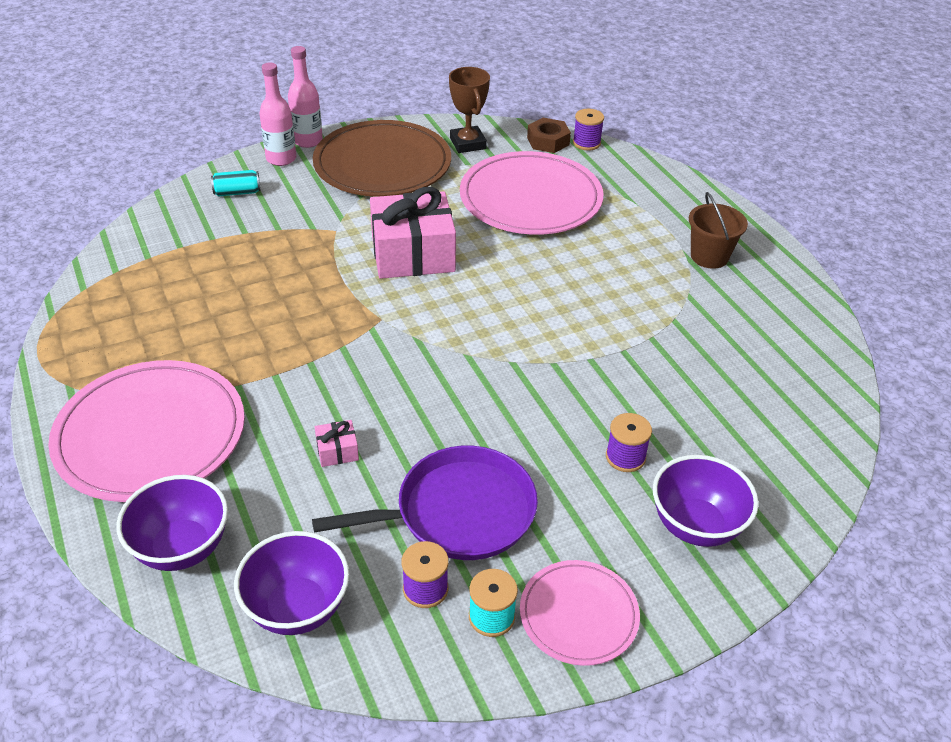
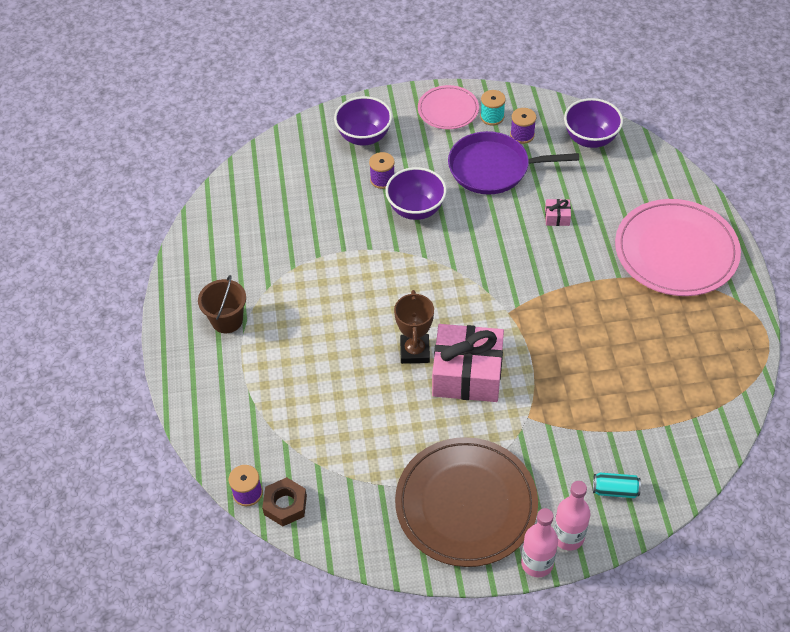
camera: 160 degrees left, 10 degrees up
(182, 548) = (652, 179): purple bowl -> purple bowl (416, 209)
(468, 143) = (369, 519): brown trophy -> brown trophy (414, 351)
(530, 198) = (341, 421): pink plate -> none

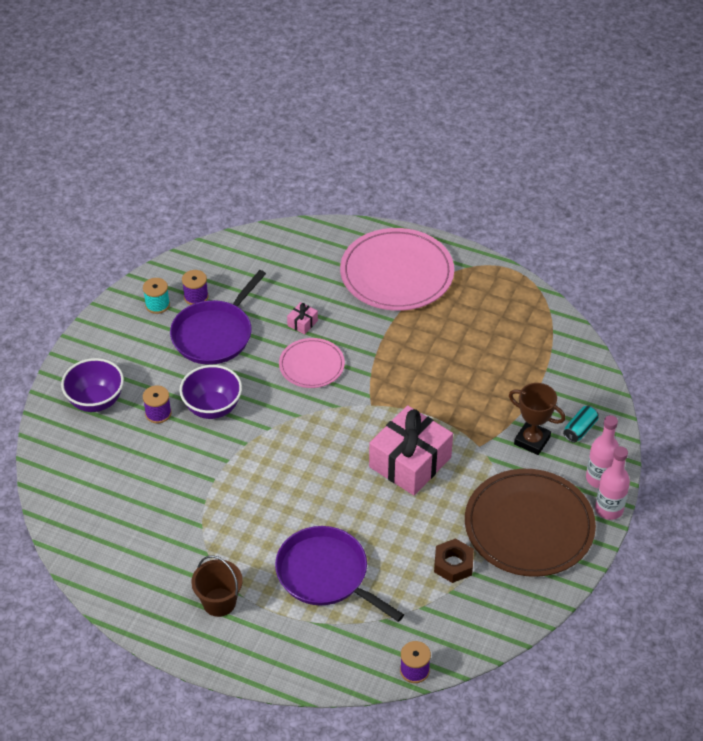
camera: 60 degrees left, 5 degrees down
(285, 505) = (445, 648): brown nut -> brown nut (453, 564)
(303, 377) = (326, 574): none -> purple pan
(414, 351) = (360, 485): brown trophy -> brown trophy (532, 440)
(448, 110) = (121, 328): pink plate -> pink plate (311, 365)
(590, 139) = (240, 258): purple bowl -> none

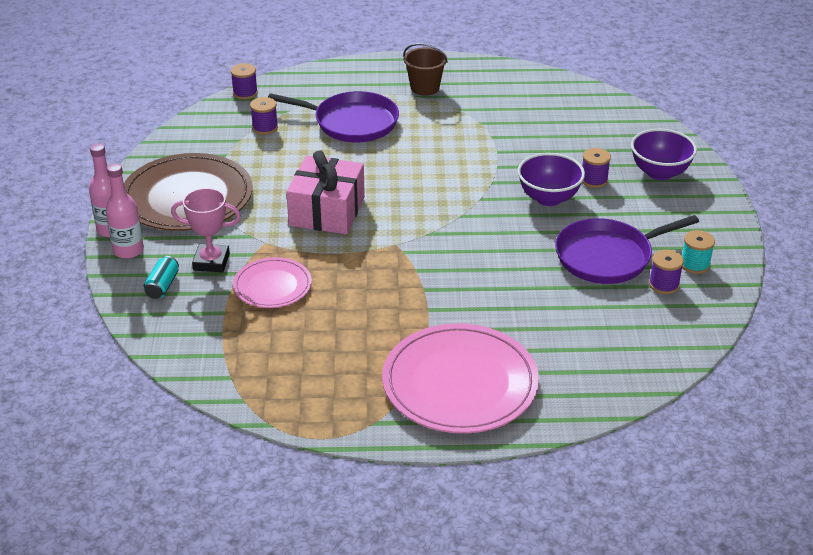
camera: 155 degrees right, 10 degrees down
(215, 334) = (608, 256): purple pan -> purple pan turned 120 degrees counterclockwise
(302, 323) = (526, 295): pink gift -> none
(311, 365) = (483, 259): pink plate -> pink plate (272, 286)
(417, 601) = (265, 127): none -> purple spool
(453, 564) = (246, 155): brown nut -> none
(532, 440) = (211, 262): brown trophy -> pink trophy

